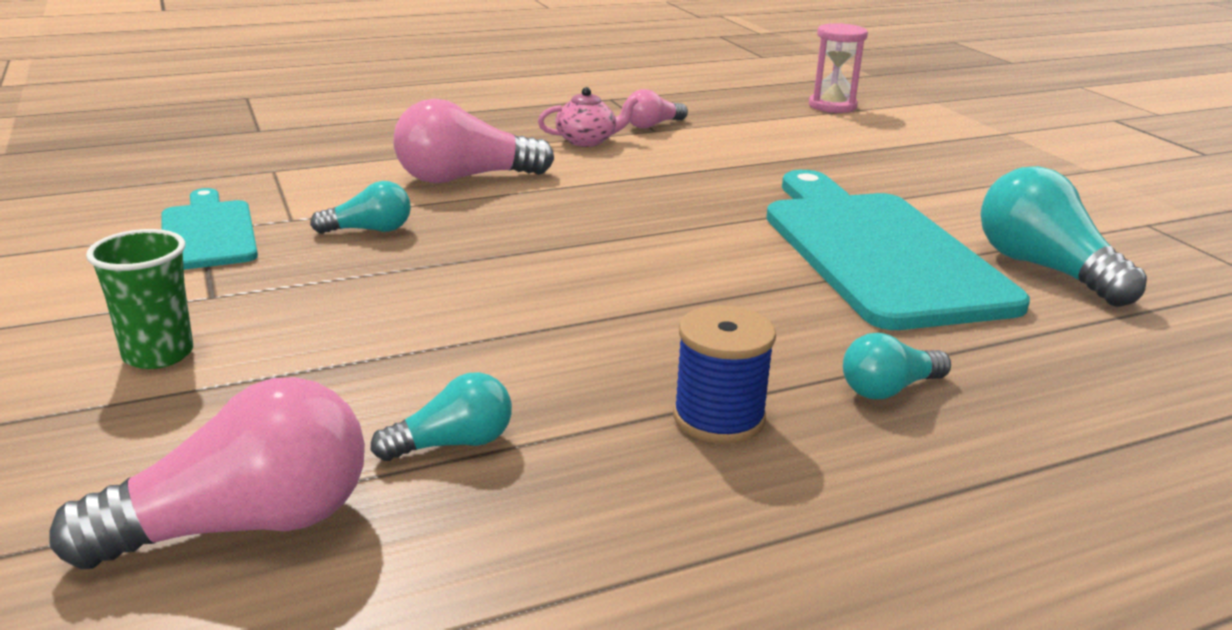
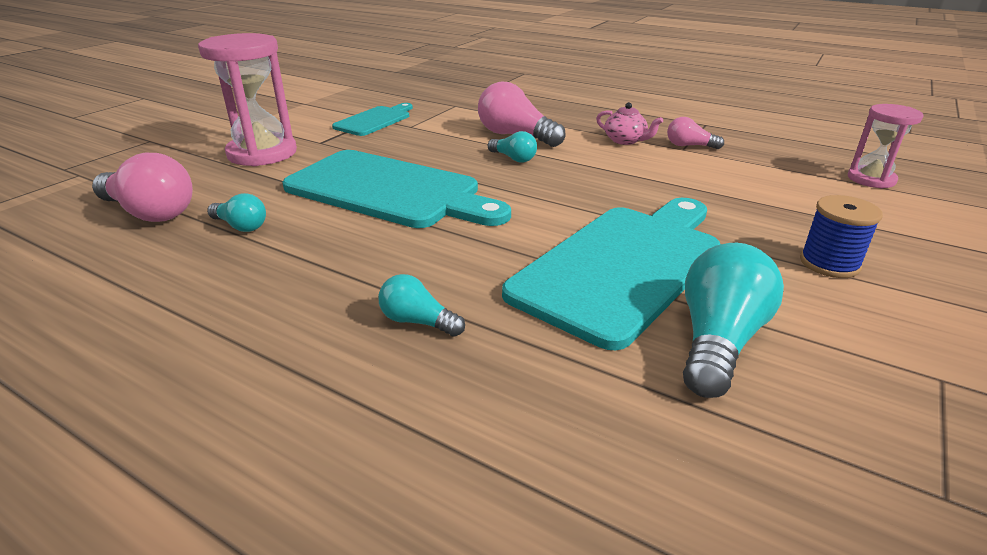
camera: 55 degrees right, 5 degrees up
(158, 354) = (262, 153): green cup -> pink hourglass
(369, 230) = (423, 141): turquoise light bulb -> turquoise light bulb (513, 158)
(506, 302) = (389, 191): none -> turquoise cutting board
(719, 418) = (325, 278): blue spool -> blue spool (829, 263)

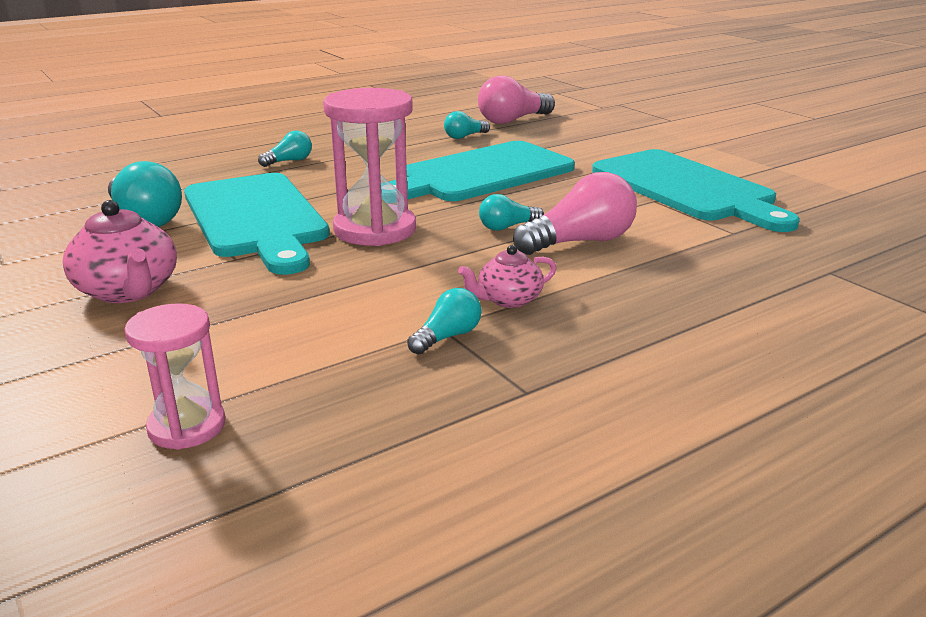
camera: 115 degrees right, 5 degrees down
(262, 153) = (609, 146): pink hourglass -> pink hourglass (375, 230)
(375, 120) = (686, 188): turquoise cutting board -> turquoise cutting board, size x1.89
(689, 146) = (447, 337): pink light bulb -> turquoise light bulb
(829, 263) = (128, 291): blue spool -> pink teapot

